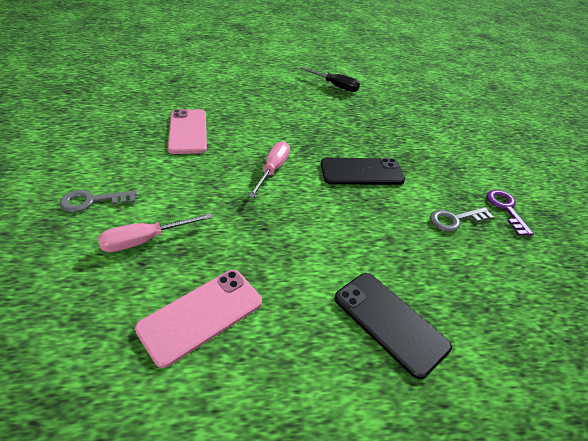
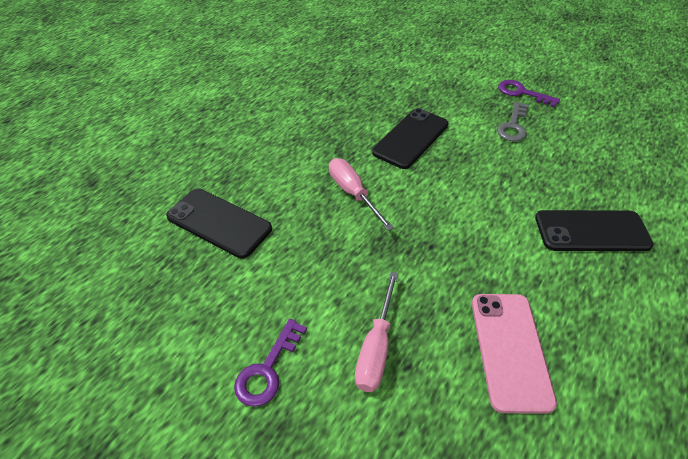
camera: 45 degrees left, 5 degrees up
(92, 201) = (267, 369): grey key -> purple key
(188, 131) = (219, 223): pink phone -> black phone
(335, 86) = (261, 72): black screwdriver -> none

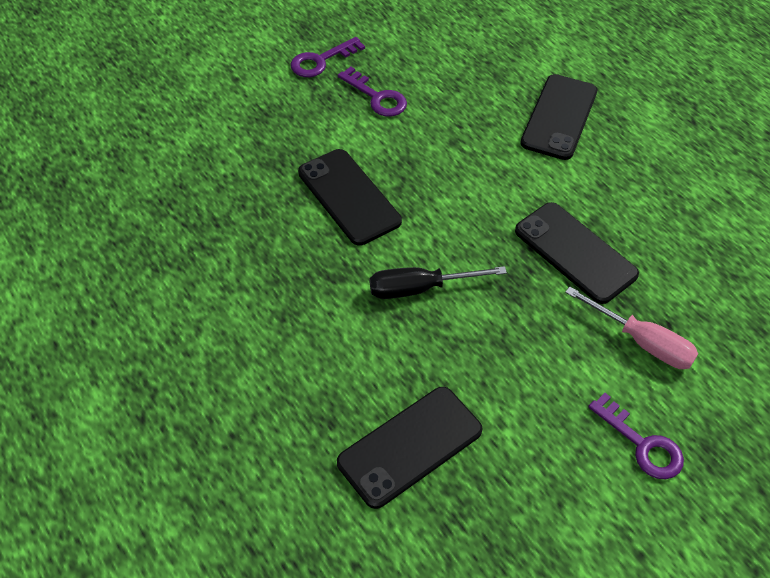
camera: 70 degrees left, 5 degrees up
(353, 193) = (420, 288): pink screwdriver -> black screwdriver
(445, 276) = (575, 252): none -> black phone
(510, 350) = (672, 241): pink phone -> none
(513, 126) = (377, 97): grey key -> purple key

